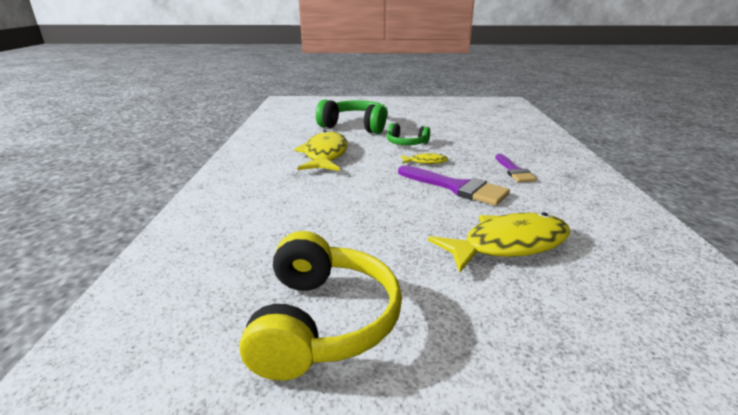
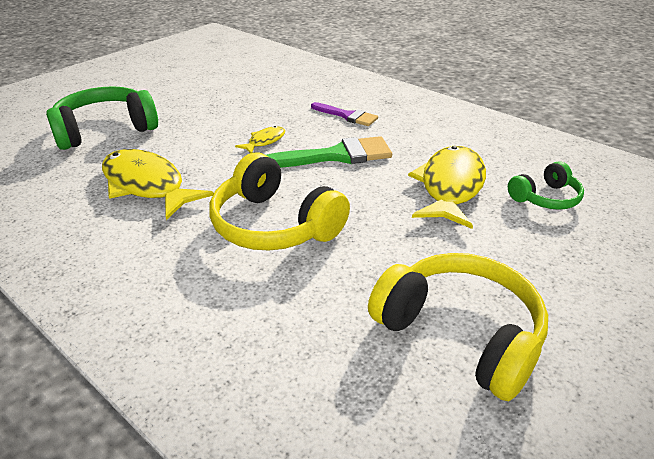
camera: 50 degrees left, 10 degrees up
(345, 201) = (274, 225): none -> yellow headphones
(406, 143) = (206, 128): green headphones -> green headphones (545, 198)
(457, 187) = (336, 156): purple brush -> green brush

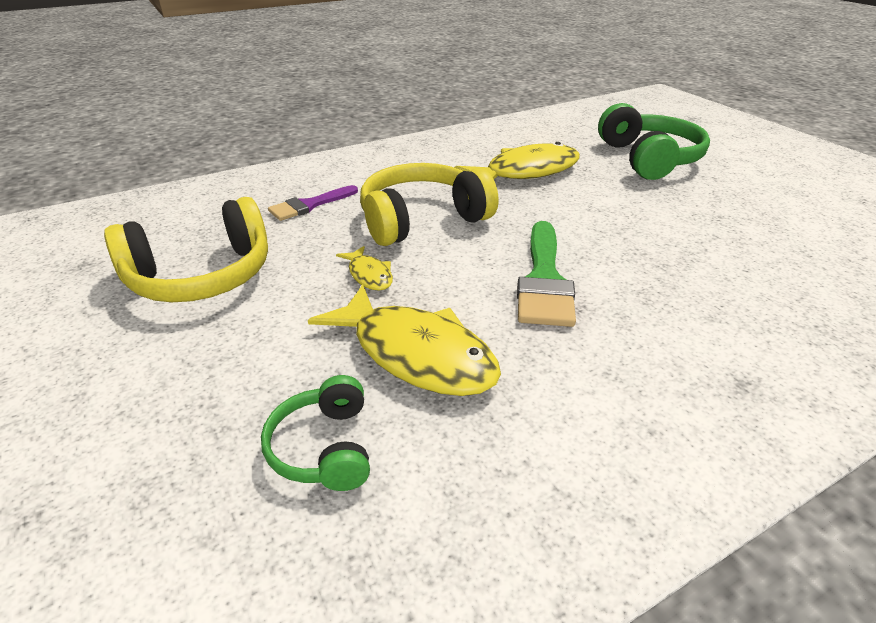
camera: 110 degrees right, 0 degrees up
(265, 141) = (600, 237): yellow fish -> yellow fish (369, 275)
(347, 116) = (675, 318): purple brush -> purple brush (309, 205)

